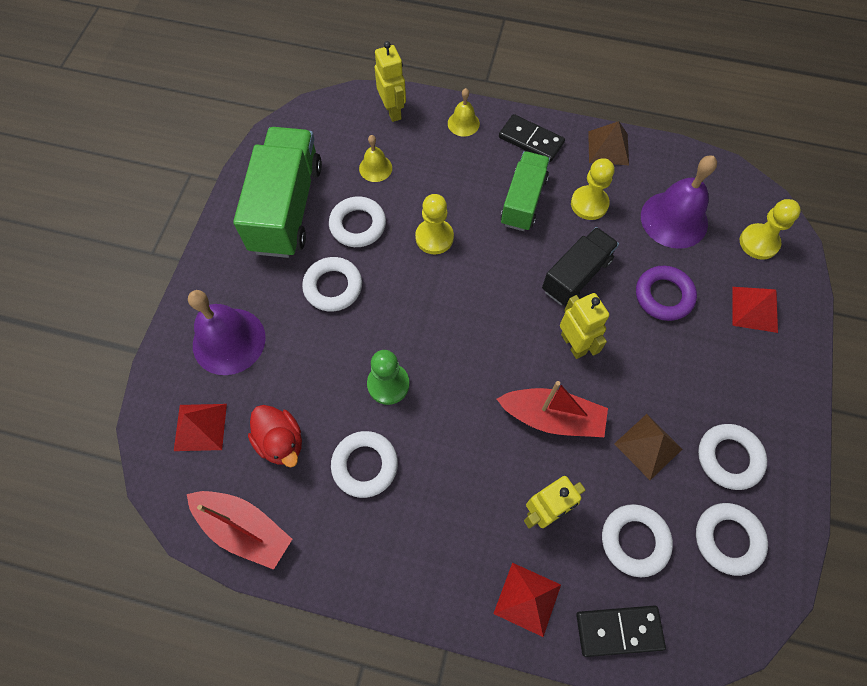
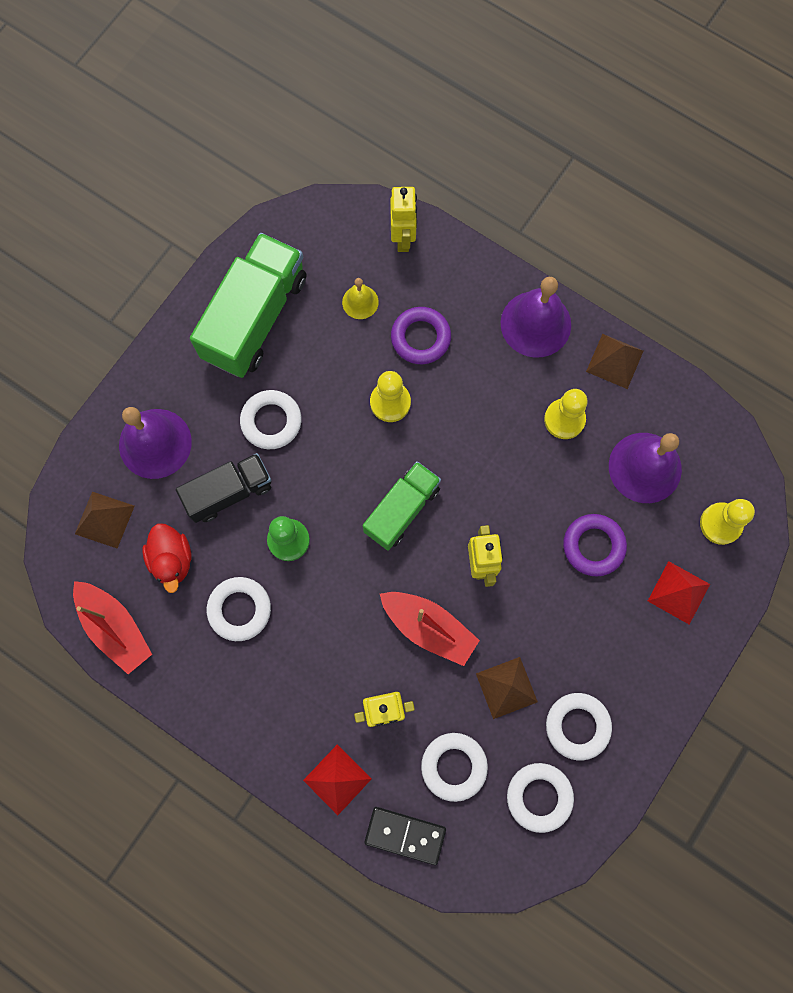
camera: 20 degrees right, 10 degrees up
(200, 427) = (104, 519): red pyramid -> brown pyramid
(358, 225) = (319, 362): white ring -> none
(439, 179) = (420, 338): none -> purple ring
(463, 123) = (472, 279): yellow bell -> none
(523, 201) = (497, 392): green truck -> green truck (402, 510)
(531, 140) = (535, 324): black domino -> purple bell
(576, 275) = (515, 493): black truck -> black truck (229, 492)

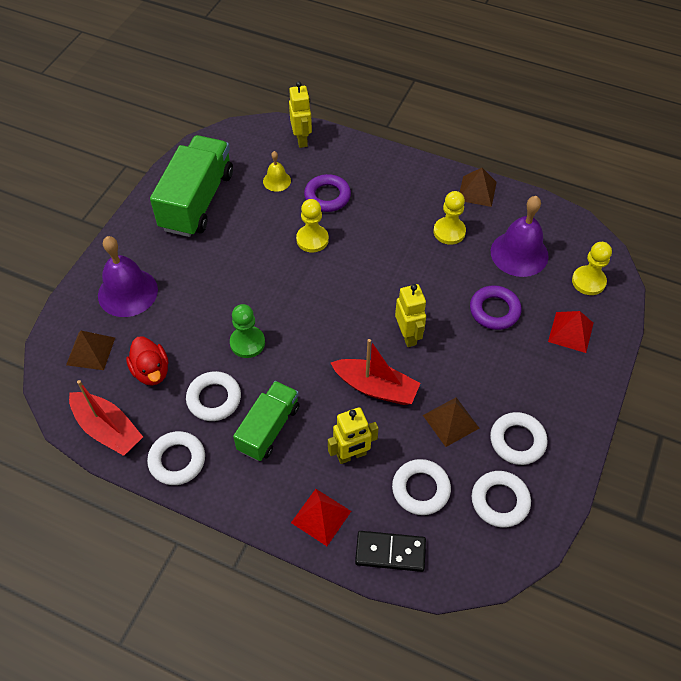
camera: 10 degrees left, 20 degrees down
(229, 492) = (193, 317): black truck -> none
(271, 421) = (220, 265): white ring -> white ring (177, 460)
(402, 510) = (336, 308): green truck -> green truck (269, 428)
(535, 324) = (412, 176): purple bell -> none

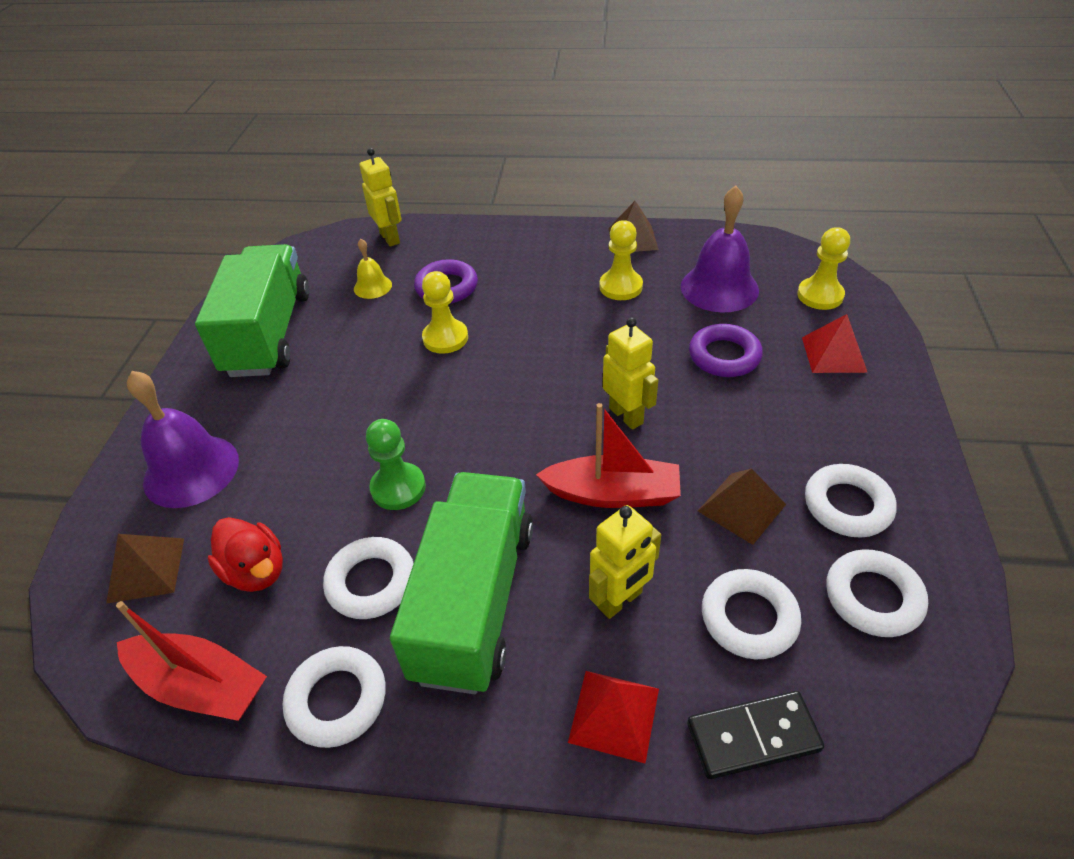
camera: 15 degrees left, 10 degrees down
(269, 428) = (474, 600): green truck -> green truck, size x1.62

